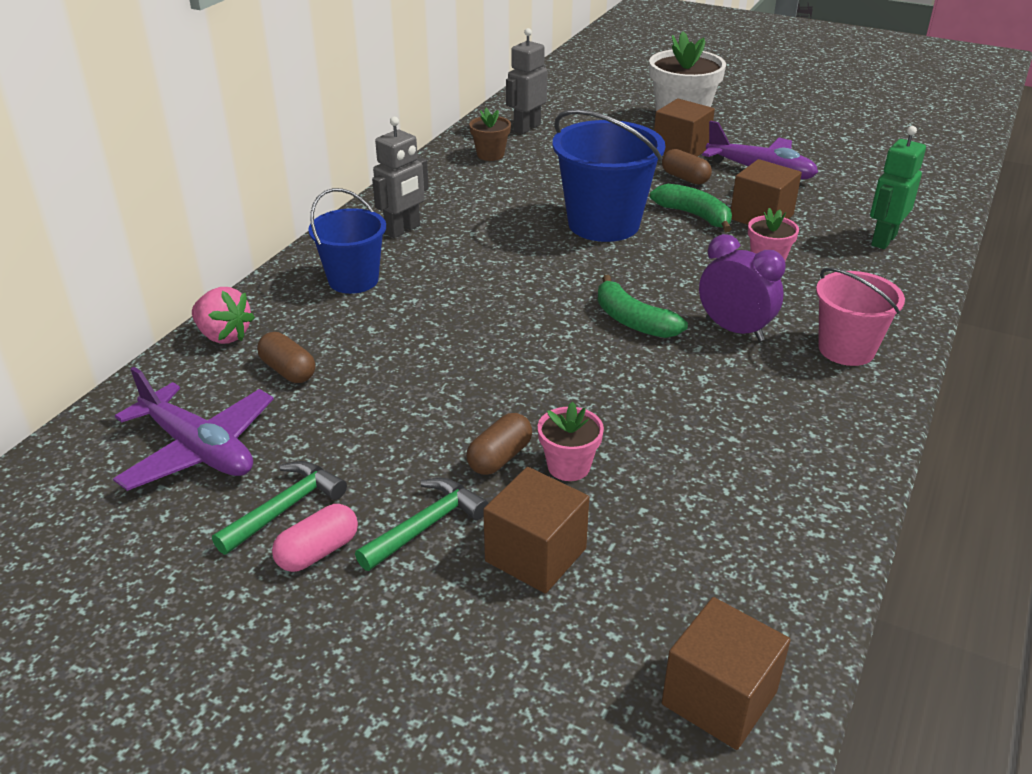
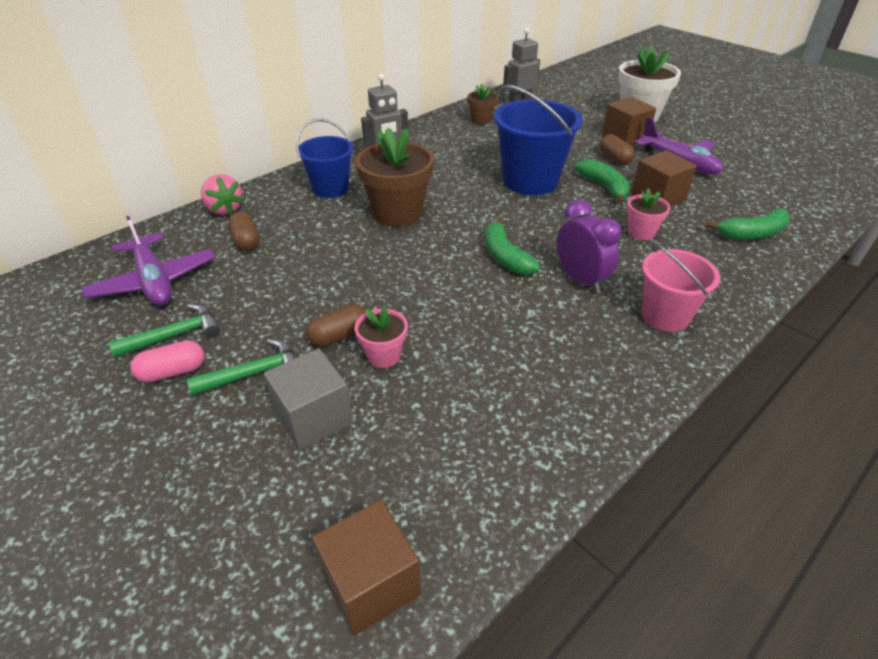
camera: 20 degrees right, 5 degrees up
(466, 295) = (397, 213): none -> brown flower pot
(535, 555) = (313, 417): brown cube -> grey cube
(883, 240) = (752, 234): green robot -> green banana

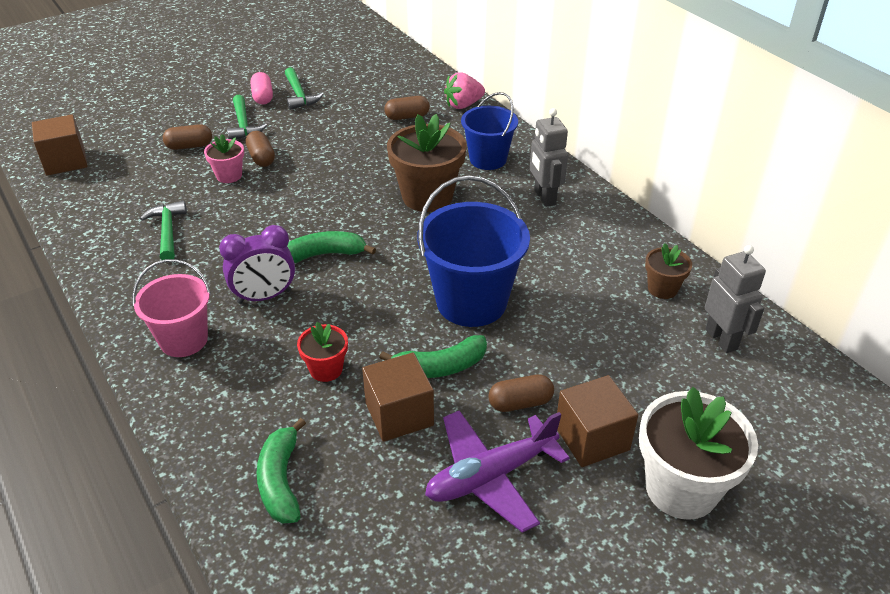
camera: 100 degrees right, 0 degrees up
(154, 281) = (366, 83): purple plane -> none
(313, 417) = (189, 146): grey cube -> brown capsule
(512, 379) = (168, 231): none -> green hammer
(641, 232) = (326, 369): pink flower pot -> red flower pot

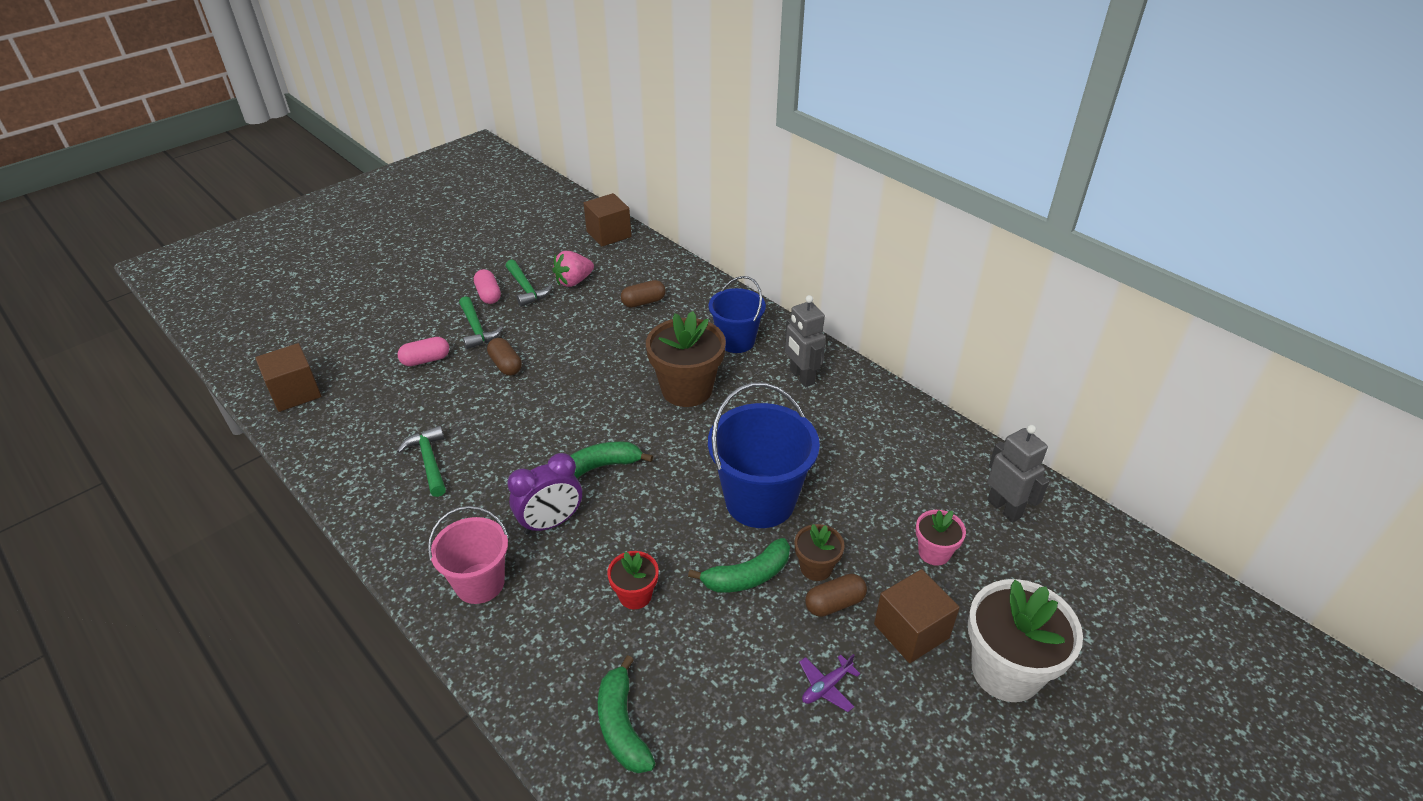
camera: 10 degrees left, 0 degrees up
(189, 146) = (426, 360): brown capsule -> pink capsule
(229, 175) = (477, 389): pink flower pot -> pink flower pot (934, 552)
(399, 414) = (721, 633): brown cube -> brown cube (608, 234)
(463, 105) = (696, 283): pink strawberry -> pink strawberry (574, 281)
(491, 476) = (826, 687): purple plane -> purple plane, size x0.46
(662, 288) = (937, 462): brown flower pot -> brown flower pot (816, 567)

